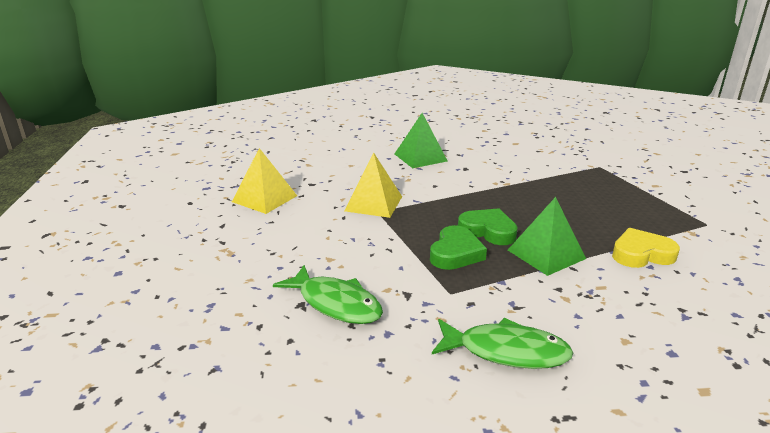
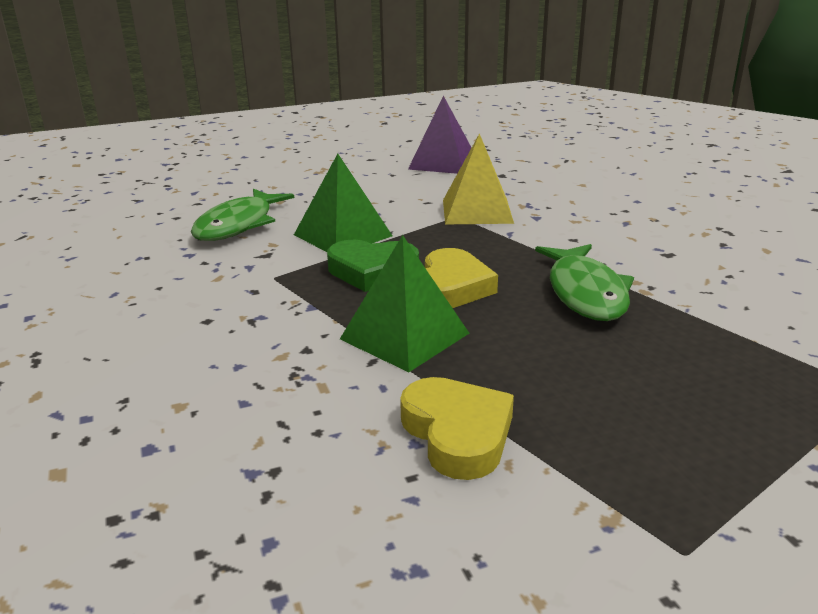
camera: 75 degrees right, 0 degrees up
(264, 198) = (442, 163): yellow pyramid -> purple pyramid
(420, 157) = (668, 219): green pyramid -> green pyramid (343, 235)
(488, 231) = (451, 287): green heart -> yellow heart
(506, 351) = (155, 318): green fish -> green fish (585, 293)

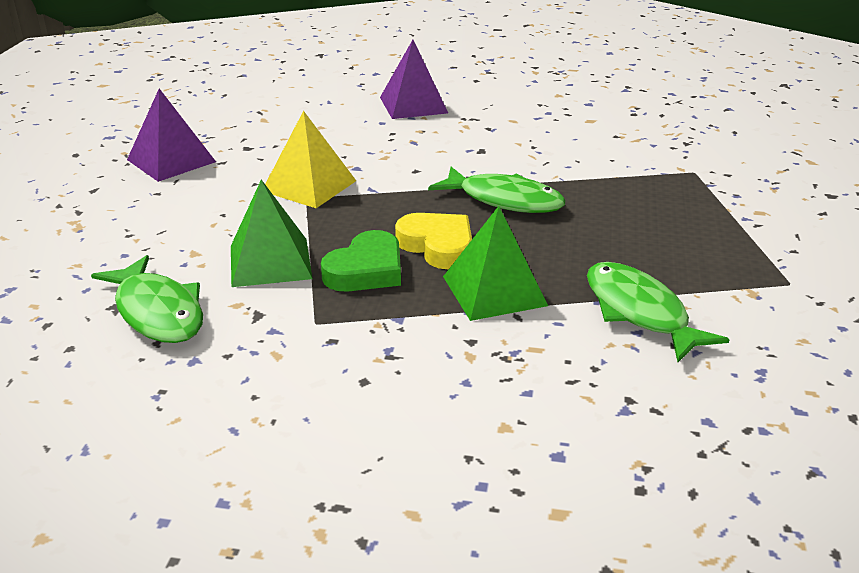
camera: 60 degrees left, 5 degrees up
(457, 433) = (639, 312): yellow heart -> green fish
(697, 201) = (413, 105): none -> purple pyramid

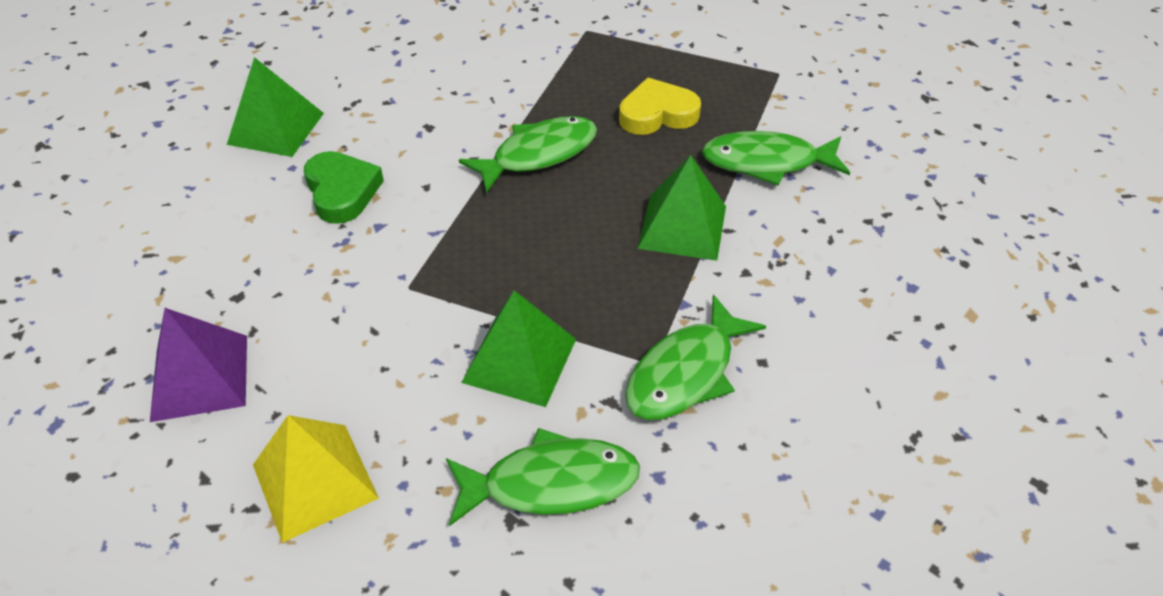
camera: 60 degrees left, 15 degrees up
(309, 185) = (384, 276): yellow pyramid -> yellow pyramid (314, 481)
(316, 342) = (685, 373): none -> green fish
(366, 270) = (589, 295): green heart -> green heart (342, 191)
(413, 105) = (276, 128): purple pyramid -> green pyramid
(438, 246) = (584, 230): yellow heart -> yellow heart (657, 114)

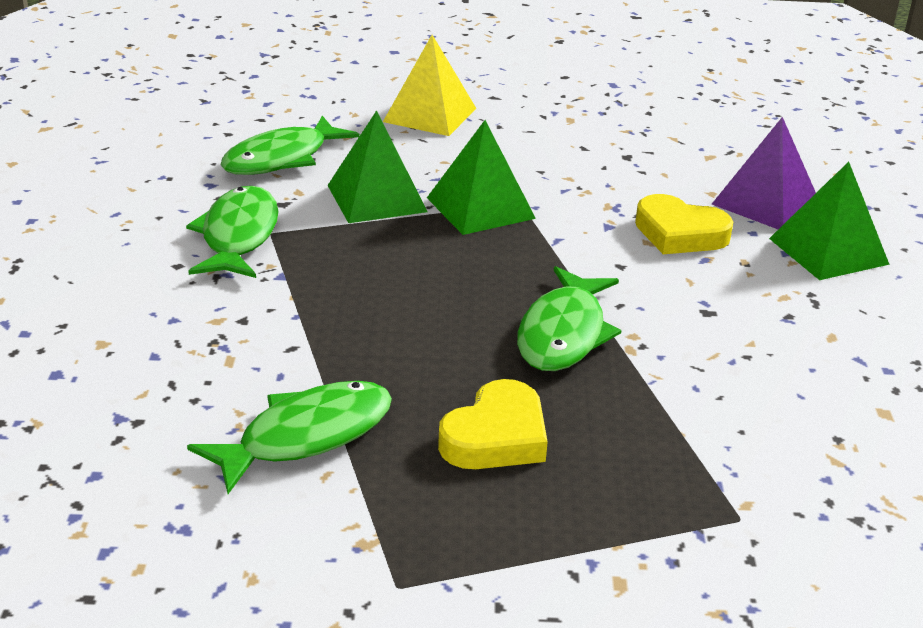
camera: 140 degrees right, 15 degrees down
(200, 377) = (573, 121): purple pyramid -> purple pyramid (765, 203)
(342, 191) = (679, 233): green heart -> yellow heart
(682, 227) = (341, 331): green pyramid -> green pyramid (480, 208)

